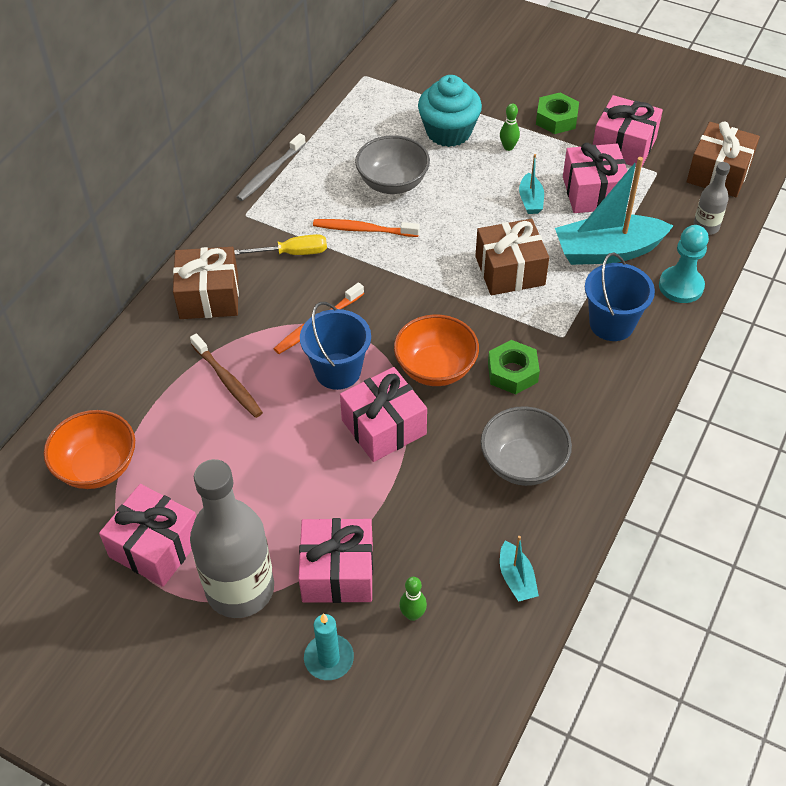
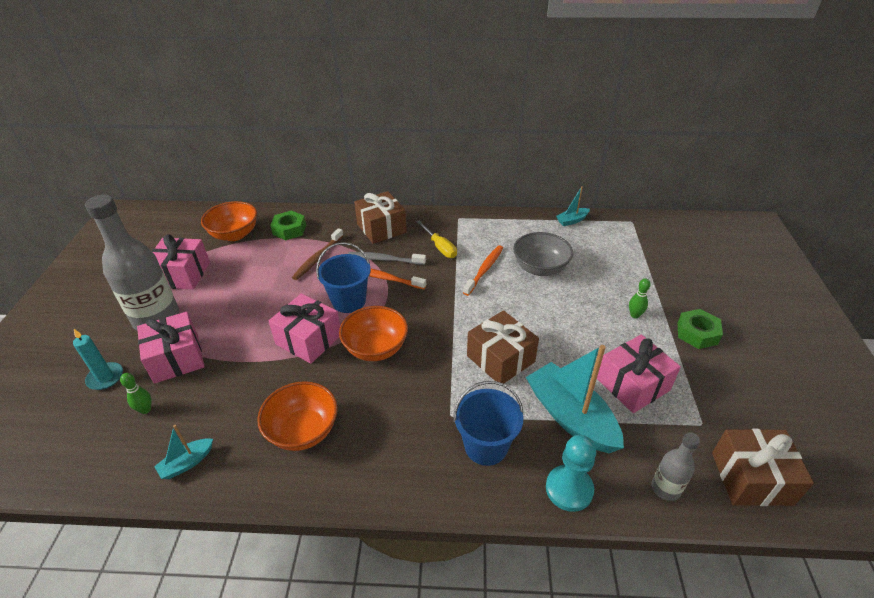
camera: 65 degrees right, 10 degrees down
(270, 173) = (502, 215): grey toothbrush -> grey toothbrush (385, 259)
(363, 230) = (484, 270): orange toothbrush -> orange toothbrush turned 45 degrees clockwise
(448, 132) = (618, 278): turquoise cupcake -> none
(512, 372) = (394, 394): green nut -> green nut (289, 230)
(523, 463) = (303, 431): grey bowl -> orange bowl
(530, 200) = (587, 347): turquoise boat -> turquoise boat (572, 220)
(624, 146) = (712, 389): pink gift -> none

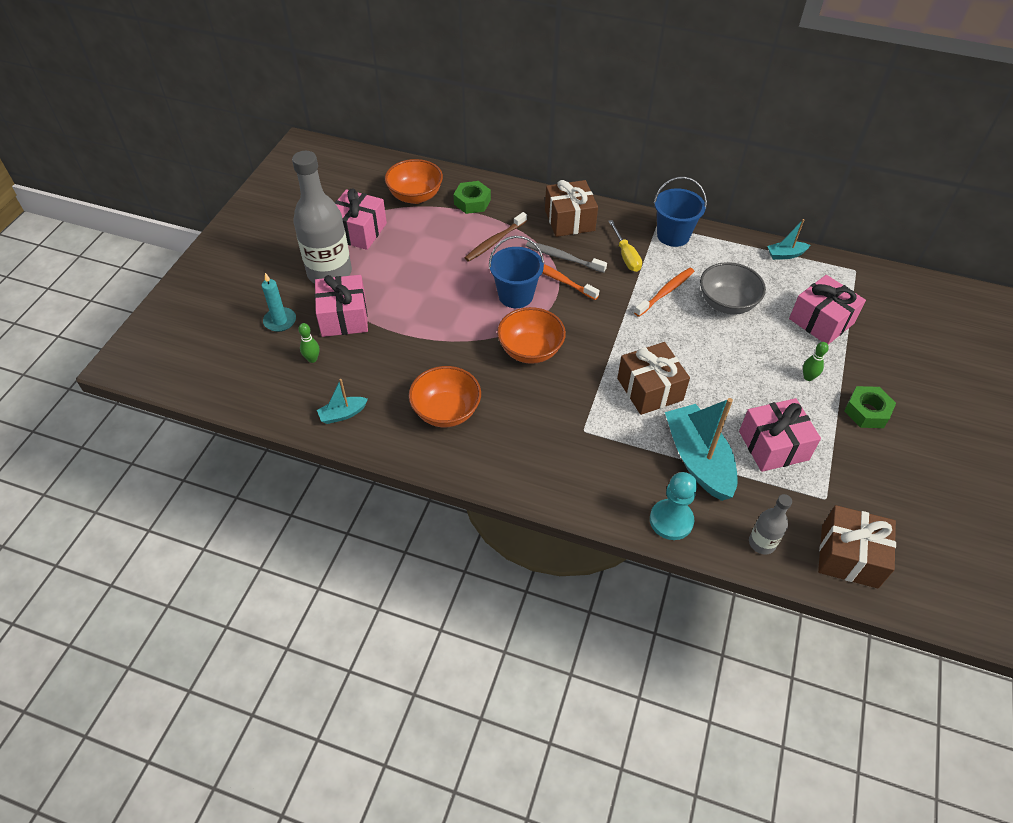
camera: 15 degrees right, 10 degrees up
(309, 339) = (468, 327): pink gift -> pink gift (821, 321)
(486, 446) = (608, 465): blue bucket -> blue bucket (673, 235)

